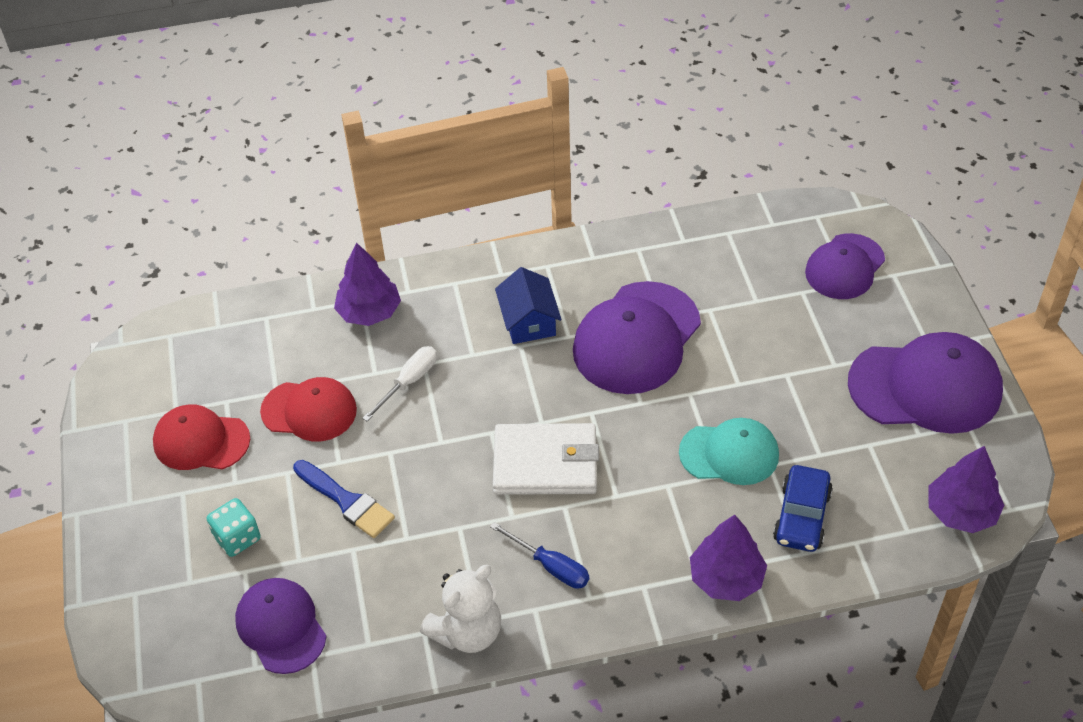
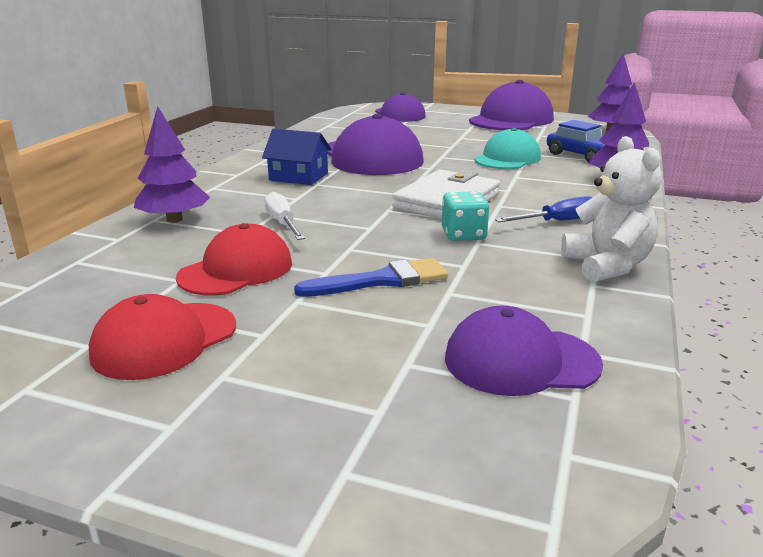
camera: 60 degrees left, 25 degrees down
(237, 538) = (349, 355): turquoise dice -> turquoise dice (463, 235)

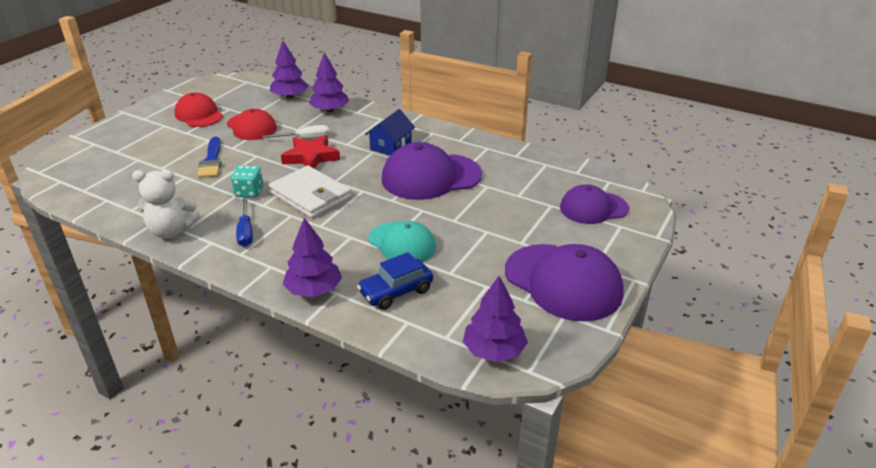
camera: 100 degrees right, 10 degrees up
(97, 257) = (290, 97): none -> purple tree
(343, 213) = (311, 157): none -> red star
(521, 361) = (115, 184): purple cap -> none

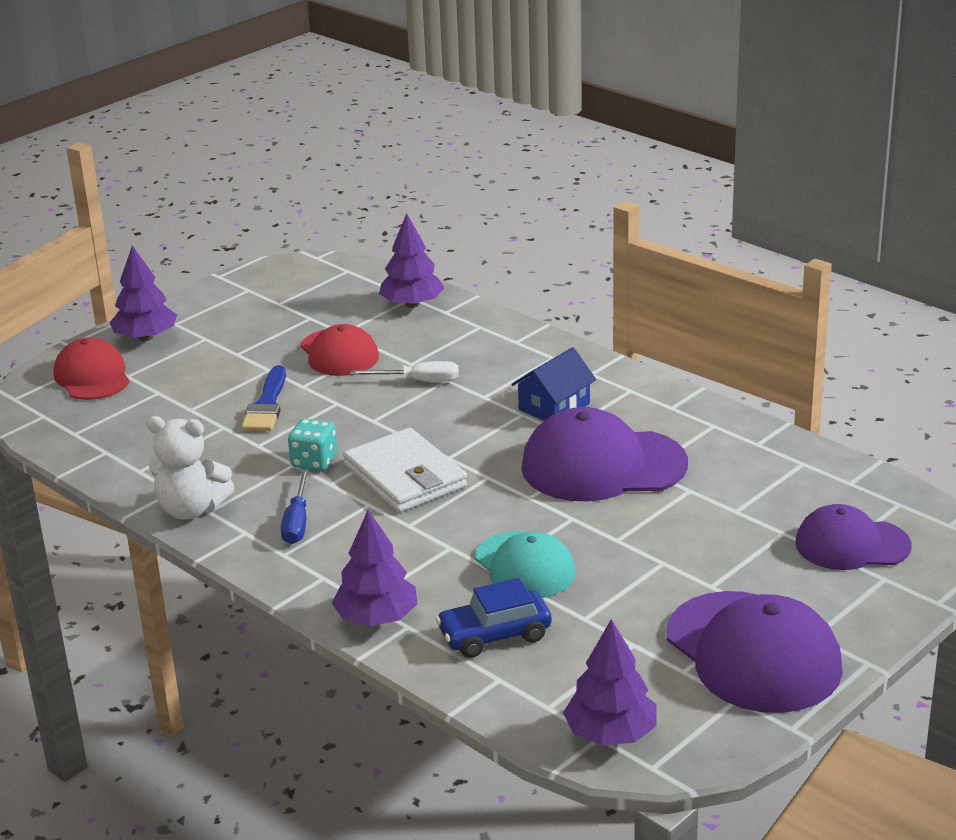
camera: 15 degrees right, 5 degrees down
(199, 115) = (260, 324): red cap -> red cap (92, 376)
(311, 157) = (421, 414): red star -> none
(330, 110) = (471, 335): purple tree -> purple tree (146, 337)

